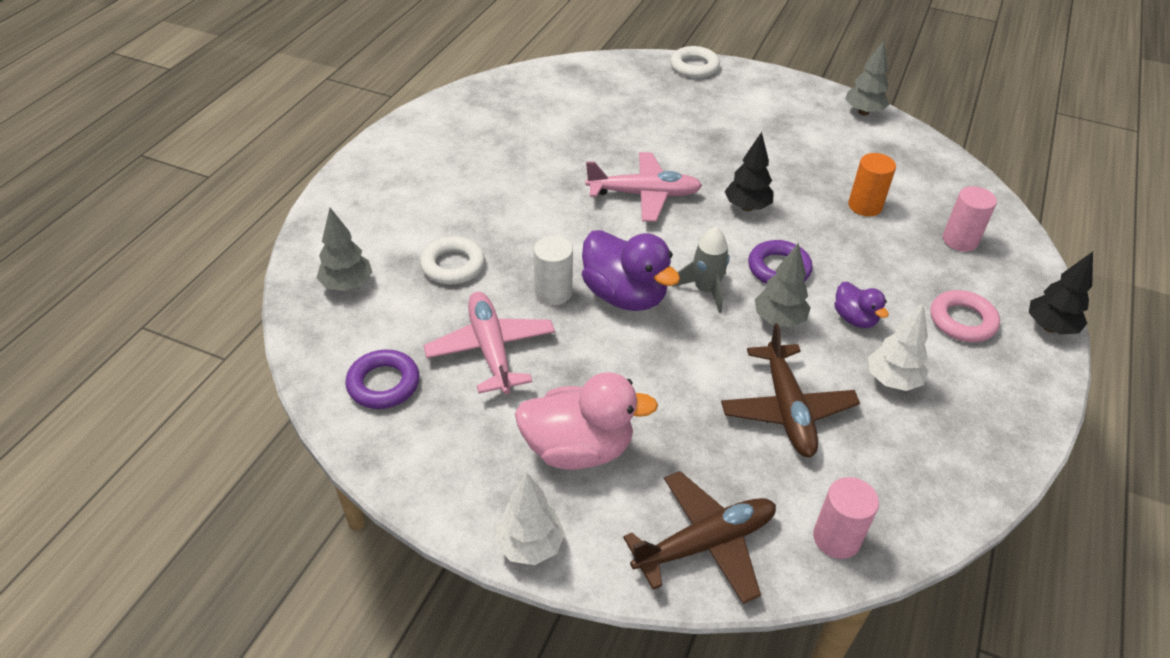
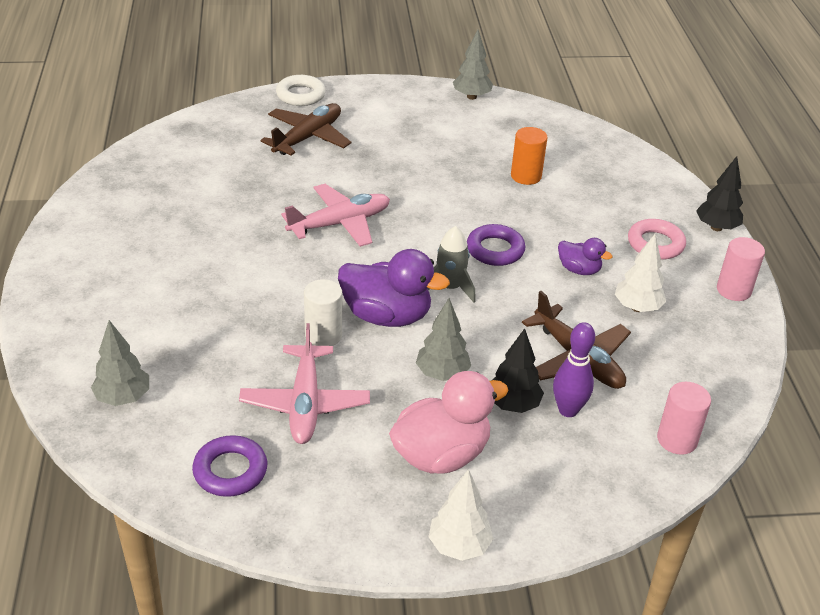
camera: 30 degrees left, 5 degrees down
(453, 265) = (213, 344): white ring -> none
(491, 349) = (305, 404): pink plane -> pink plane turned 135 degrees counterclockwise
(705, 543) = (589, 484): brown plane -> brown plane (308, 137)
(738, 457) = (568, 410): none -> purple bowling pin
(747, 207) = (434, 207): black tree -> black tree (513, 405)
(778, 320) = (523, 291): grey tree -> grey tree (442, 374)
(960, 240) = (613, 181): pink cylinder -> pink cylinder (733, 290)

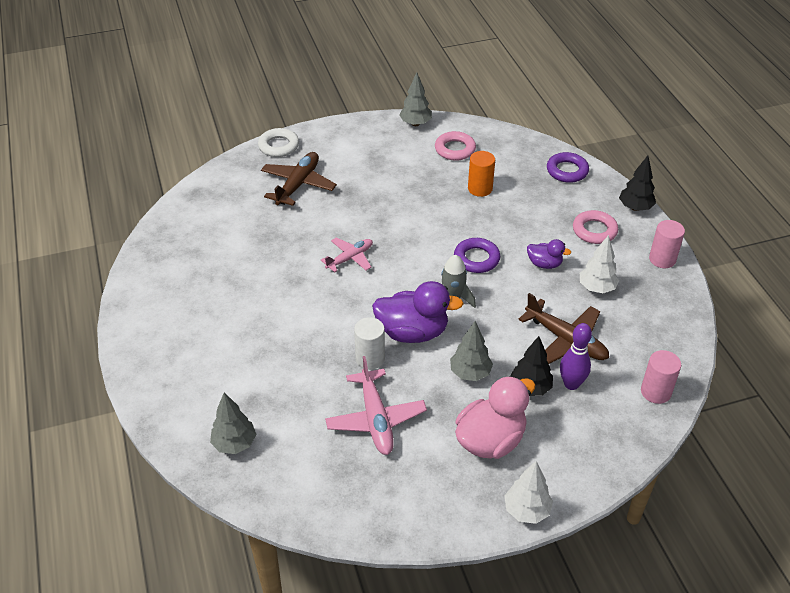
camera: 10 degrees left, 5 degrees up
(230, 471) = (339, 487): purple ring -> purple ring (567, 171)
(340, 223) = (350, 258): pink plane -> pink plane, size x0.65
(510, 130) = (455, 149): none -> pink ring

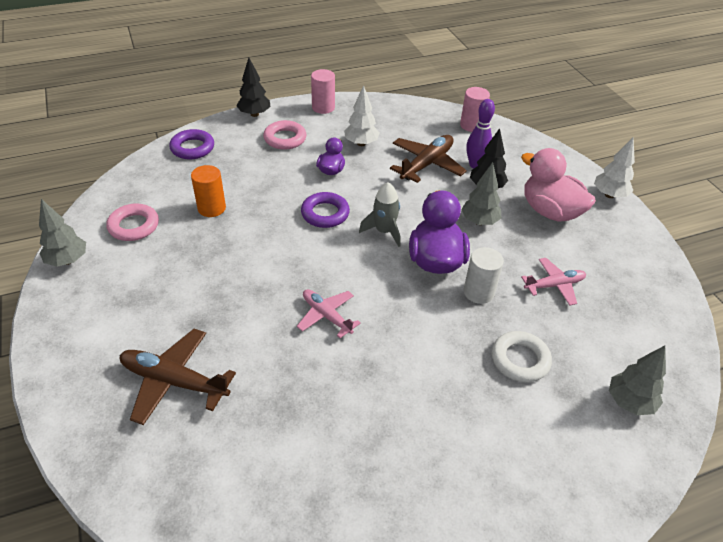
camera: 95 degrees left, 0 degrees up
(278, 146) = (71, 416): white ring -> white ring (520, 360)
(376, 419) = (554, 285): pink plane -> pink plane, size x0.65

